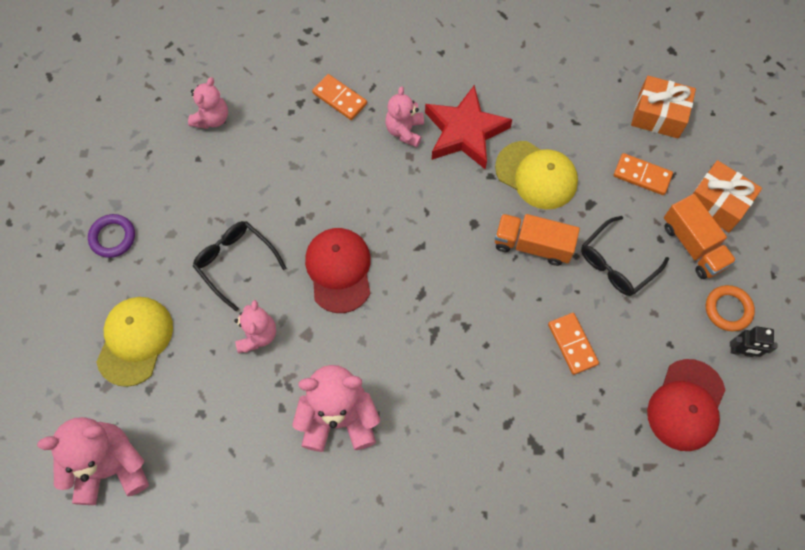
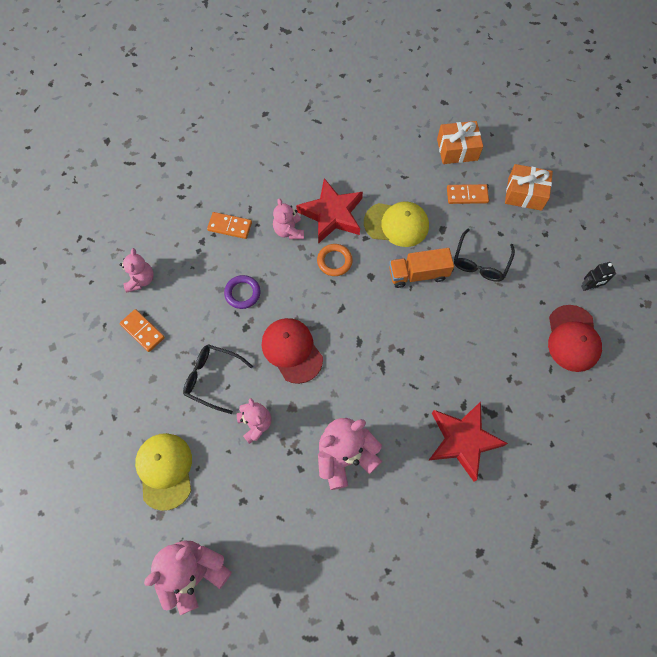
camera: 25 degrees left, 0 degrees up
(113, 237) = (108, 401): purple ring -> purple ring (242, 293)
(485, 463) = (462, 440): none -> red star
(572, 344) = (479, 331): orange domino -> orange domino (142, 331)
(693, 245) = (523, 229): orange truck -> none
(728, 309) = (567, 262): orange ring -> orange ring (334, 261)

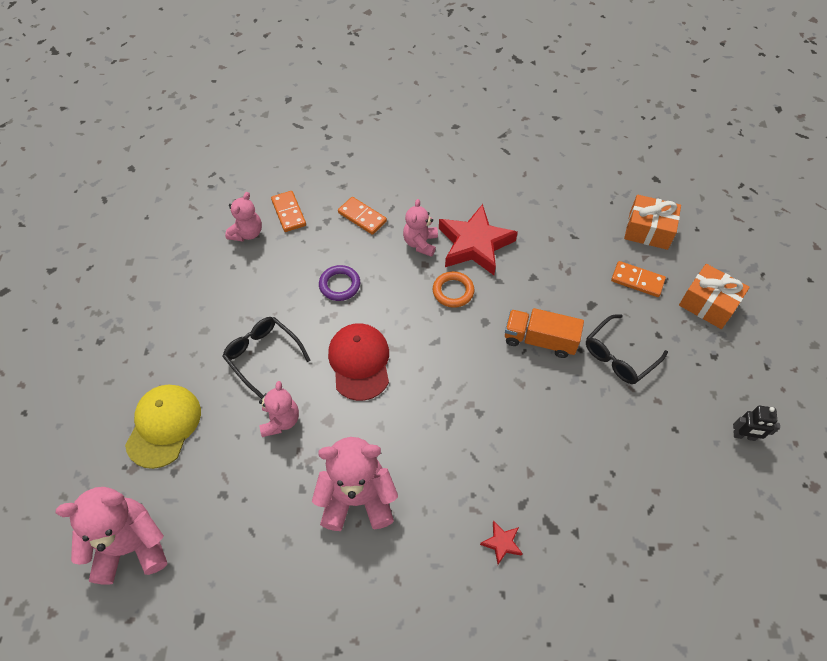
camera: 25 degrees right, 10 degrees down
(142, 331) = (221, 281): orange domino -> orange domino (288, 213)
(396, 224) = (541, 280): yellow cap -> none
(462, 440) = (502, 543): red star -> red star, size x0.42
(573, 338) = (695, 486): red cap -> none

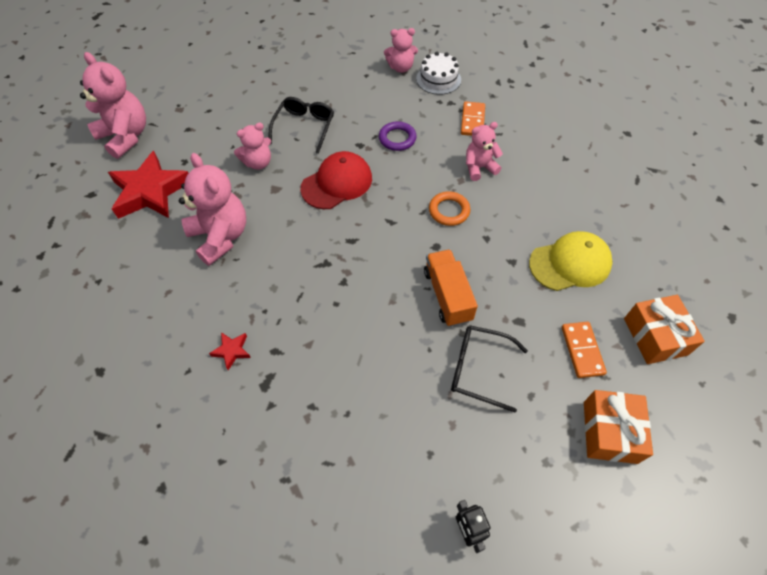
camera: 60 degrees right, 0 degrees up
(164, 426) = (218, 107): yellow cap -> yellow cap (570, 263)
(288, 213) = (438, 79): orange domino -> white cake
(474, 244) = (510, 204): red star -> red star (150, 191)

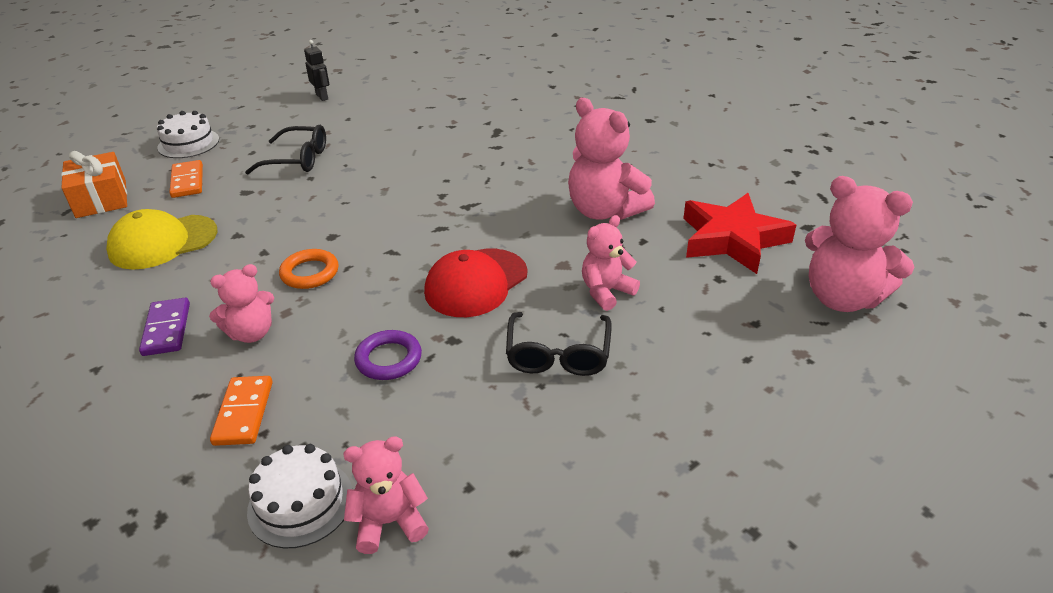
camera: 170 degrees right, 20 degrees down
(232, 351) = (538, 142): red star -> none
(447, 295) = (322, 199): orange truck -> none
(534, 179) = (166, 329): none -> purple domino
(610, 432) = (188, 143): orange gift -> white cake

